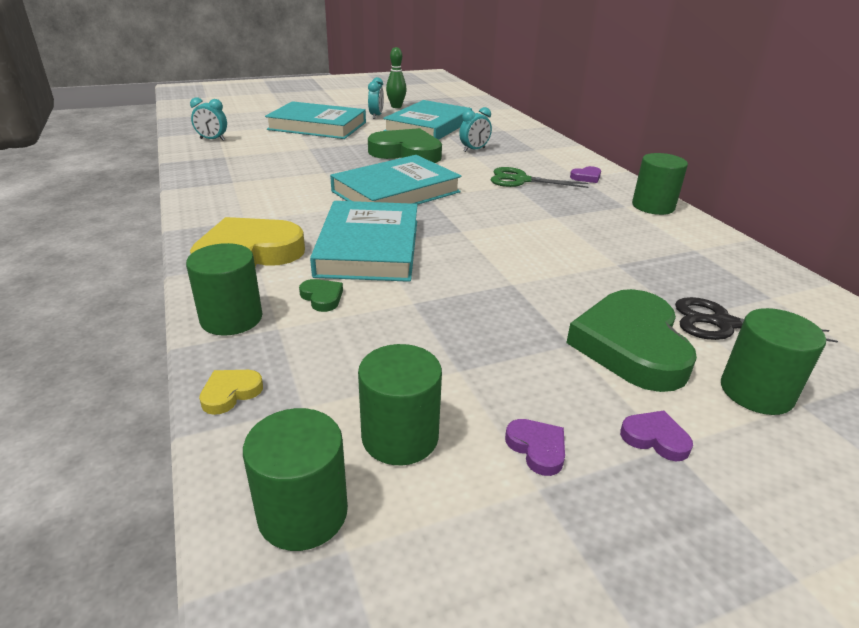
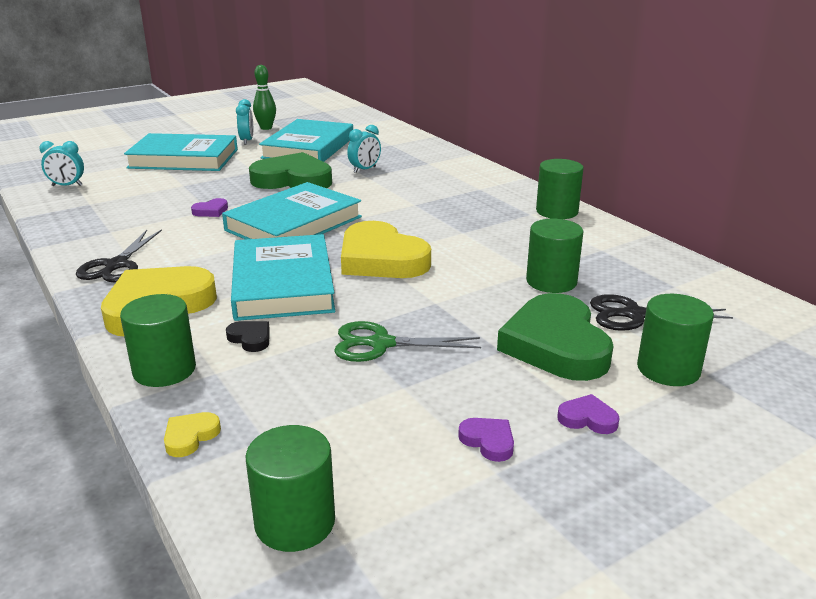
camera: 10 degrees left, 5 degrees down
(226, 213) = (116, 265): none -> black scissors
(322, 297) = (250, 338): green heart -> black heart
(400, 437) = (364, 450): green cylinder -> green cylinder (551, 281)
(468, 234) = (381, 259): none -> yellow heart
(520, 180) = (421, 198): green scissors -> green scissors (380, 344)
(586, 177) = (487, 188): purple heart -> purple heart (211, 211)

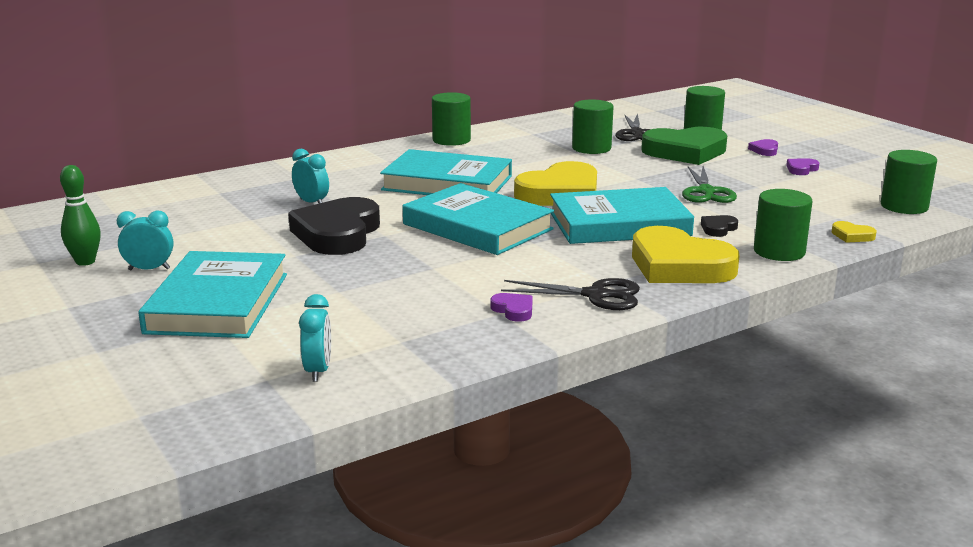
camera: 90 degrees left, 5 degrees down
(211, 211) = (437, 266): purple heart -> purple heart (513, 310)
(293, 180) = (337, 234): green heart -> black heart
(308, 147) = (207, 232): turquoise book -> turquoise book (447, 183)

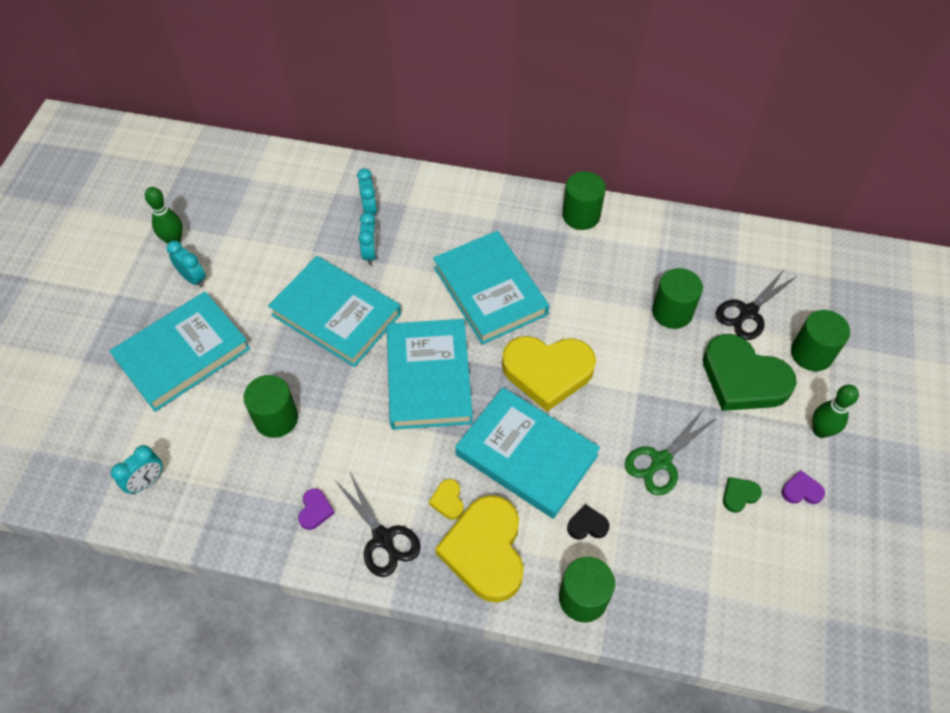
camera: 45 degrees right, 35 degrees up
(269, 188) = (369, 209): none -> turquoise clock
(337, 234) = (336, 315): black heart -> turquoise book
(765, 150) = (820, 431): purple heart -> green bowling pin
(775, 183) = (739, 495): none -> green heart
(852, 236) = (674, 628): yellow heart -> yellow heart (448, 501)
(904, 206) = (794, 627): green cylinder -> green cylinder (276, 418)

